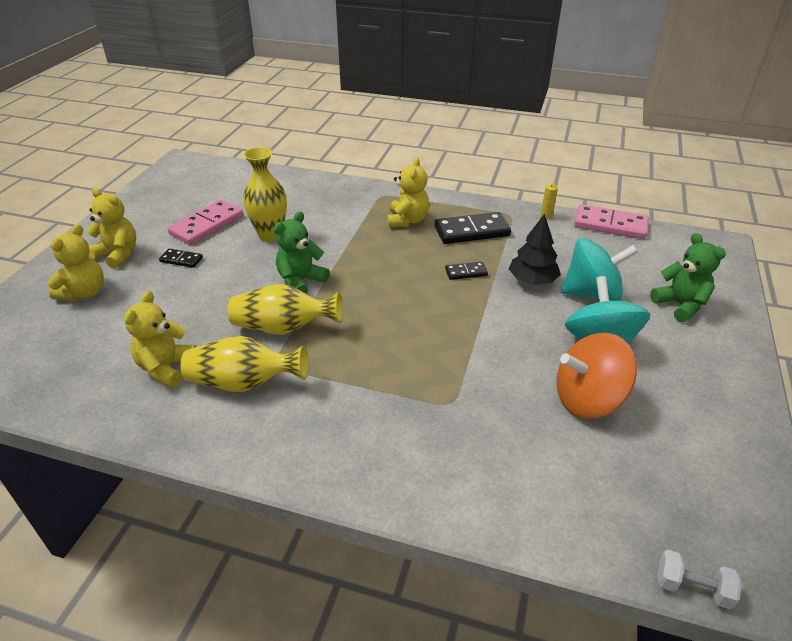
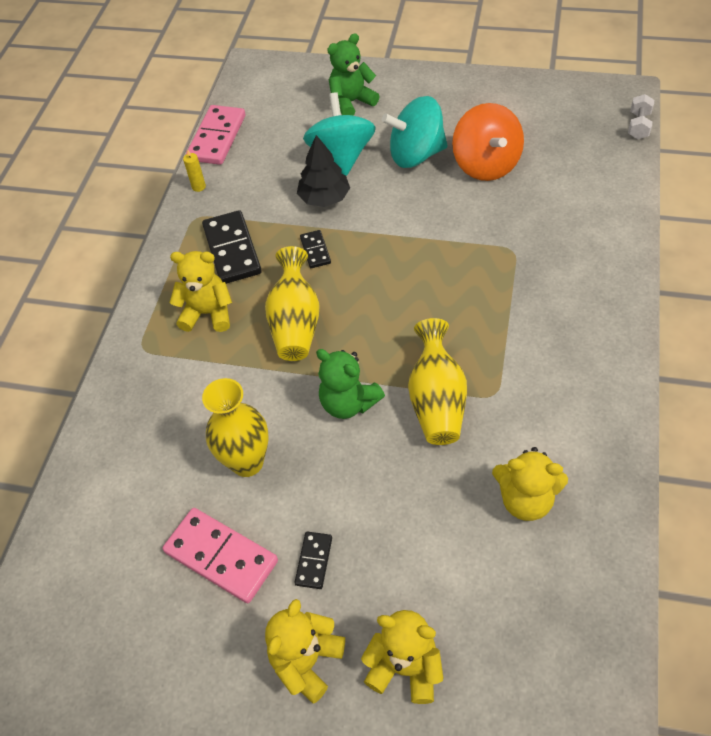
camera: 90 degrees left, 15 degrees up
(244, 383) = (529, 416): yellow vase -> yellow vase (295, 323)

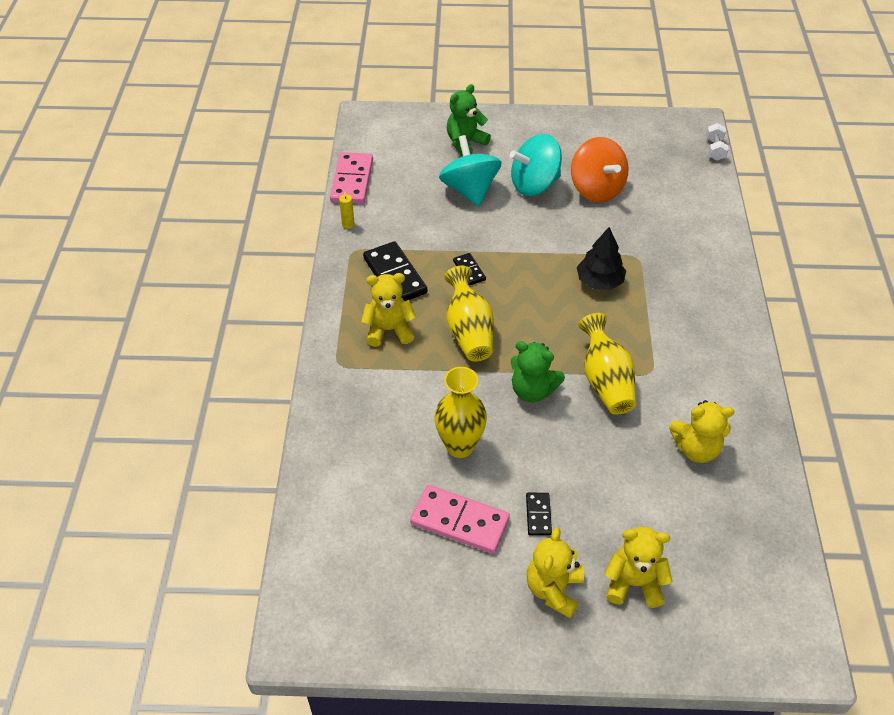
camera: 15 degrees left, 5 degrees down
(324, 198) = (464, 226): black tree -> black tree (599, 281)

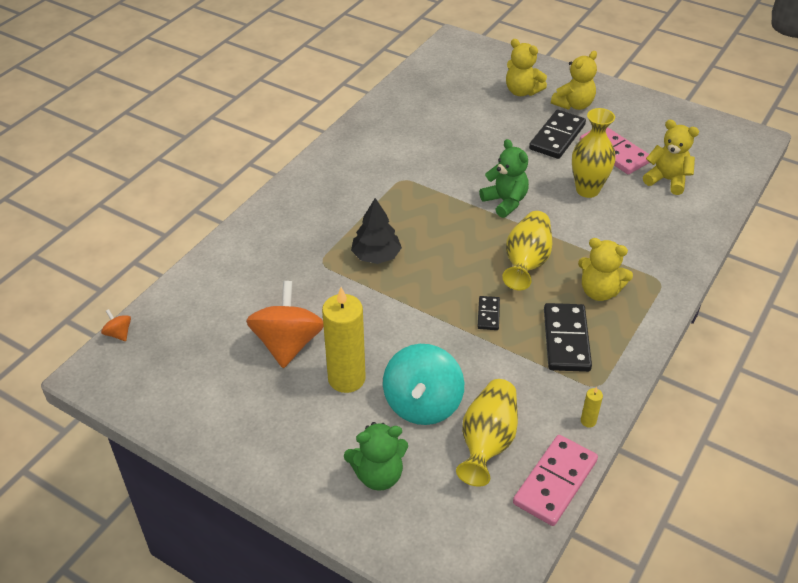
camera: 150 degrees left, 5 degrees down
(534, 184) = (346, 378): turquoise spinning top -> yellow candle
(538, 515) = (557, 137): black domino -> black domino, size x1.93
(605, 381) = (443, 187): yellow vase -> yellow vase (487, 442)
(696, 449) = (418, 130): yellow teddy bear -> yellow teddy bear (667, 180)
(715, 149) = (119, 334): white dumbbell -> orange spinning top

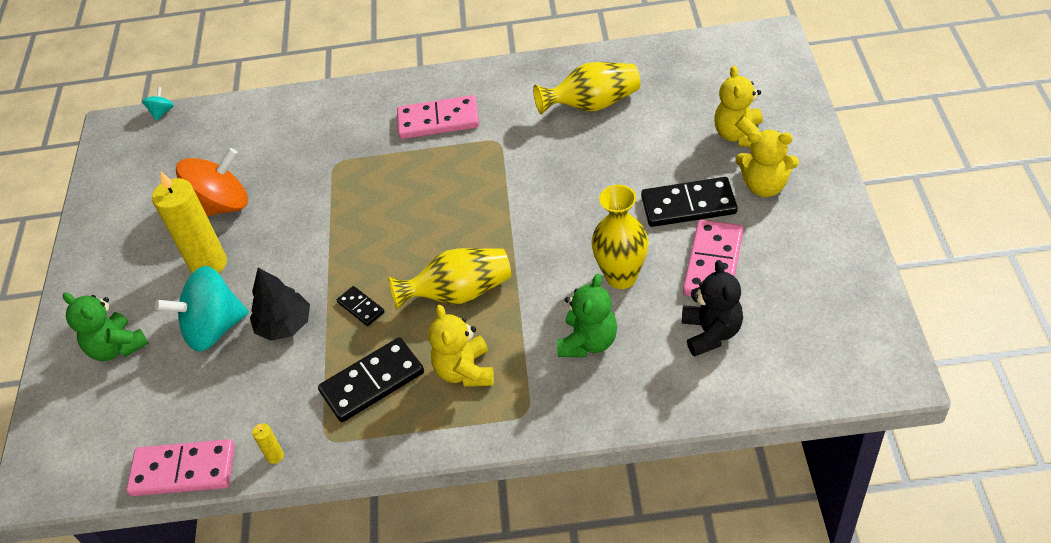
camera: 60 degrees right, 5 degrees up
(119, 334) = (162, 112): orange spinning top -> turquoise spinning top
(345, 194) = (438, 120): none -> pink domino
(376, 256) = (373, 189): black tree -> black tree (284, 325)
(487, 442) = (199, 397): yellow vase -> yellow vase (592, 104)
(488, 314) = (360, 307): black domino -> black domino turned 75 degrees clockwise
(505, 202) = (536, 227): green teddy bear -> green teddy bear (588, 342)
(667, 180) = (711, 332): yellow teddy bear -> black teddy bear

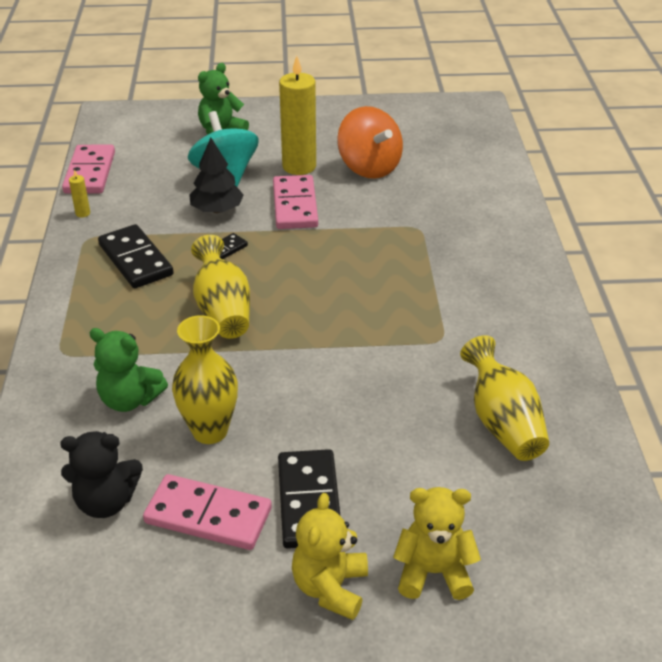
camera: 85 degrees right, 10 degrees down
(162, 112) = (498, 126): turquoise spinning top -> none
(438, 120) = (478, 294): pink domino -> pink domino (295, 205)
(465, 371) = (126, 314): yellow teddy bear -> none

